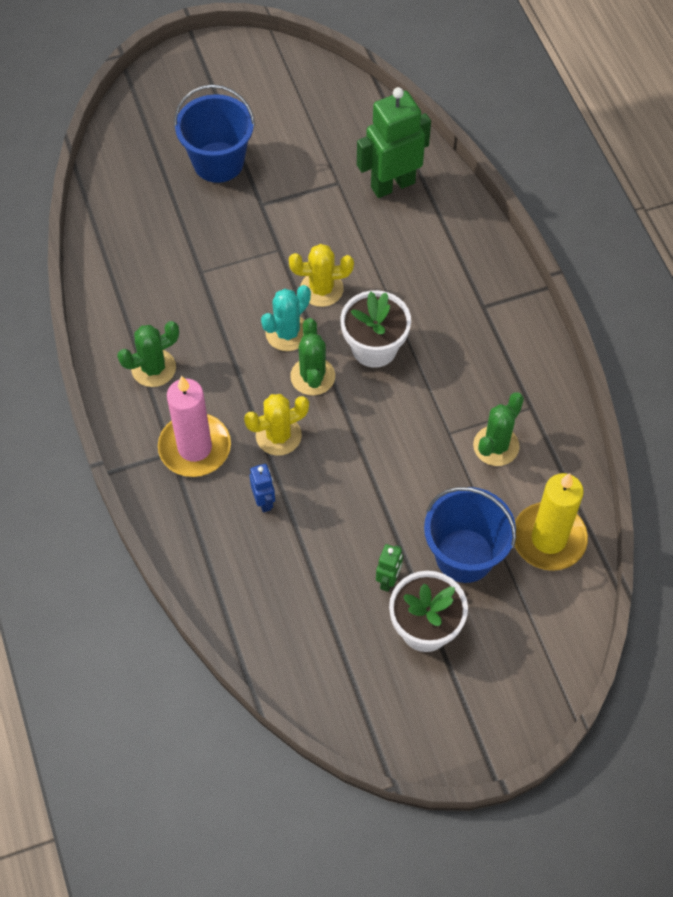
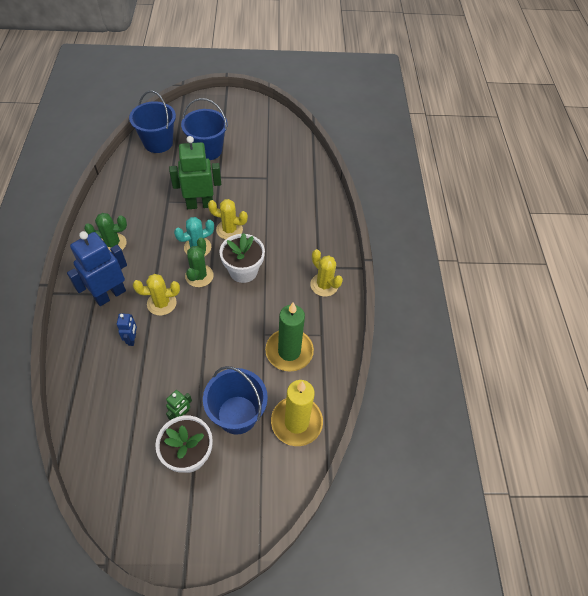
camera: 15 degrees right, 5 degrees down
(130, 173) = (158, 143): none -> blue bucket
(195, 447) = (110, 295): pink candle -> blue robot
(392, 185) = (297, 187): green robot -> green robot (200, 204)
(496, 446) = (289, 351): green cactus -> green candle
(503, 332) = (324, 285): none -> yellow cactus

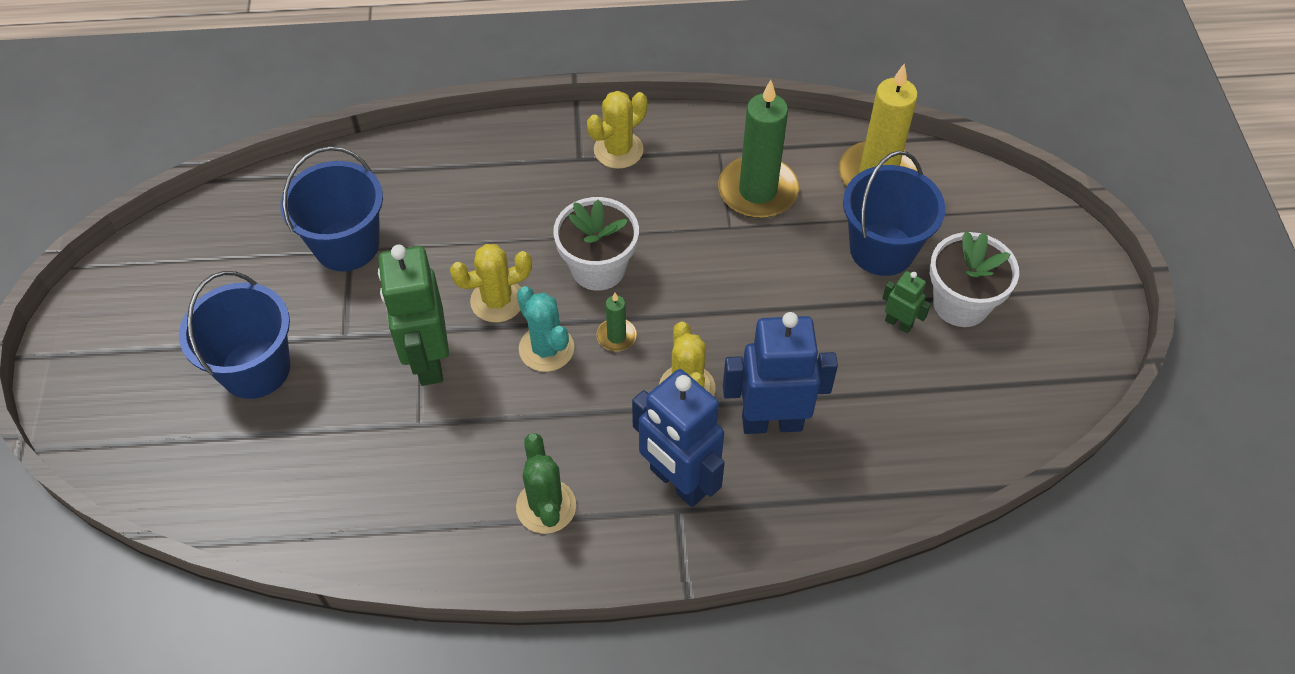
camera: 90 degrees left, 0 degrees up
(132, 339) = (772, 422): blue robot -> blue robot, size x2.11
(158, 143) = (221, 476): blue bucket -> blue bucket (347, 245)
(199, 276) = (616, 336): green cactus -> green candle
(229, 230) = (497, 300): yellow cactus -> yellow cactus turned 60 degrees clockwise

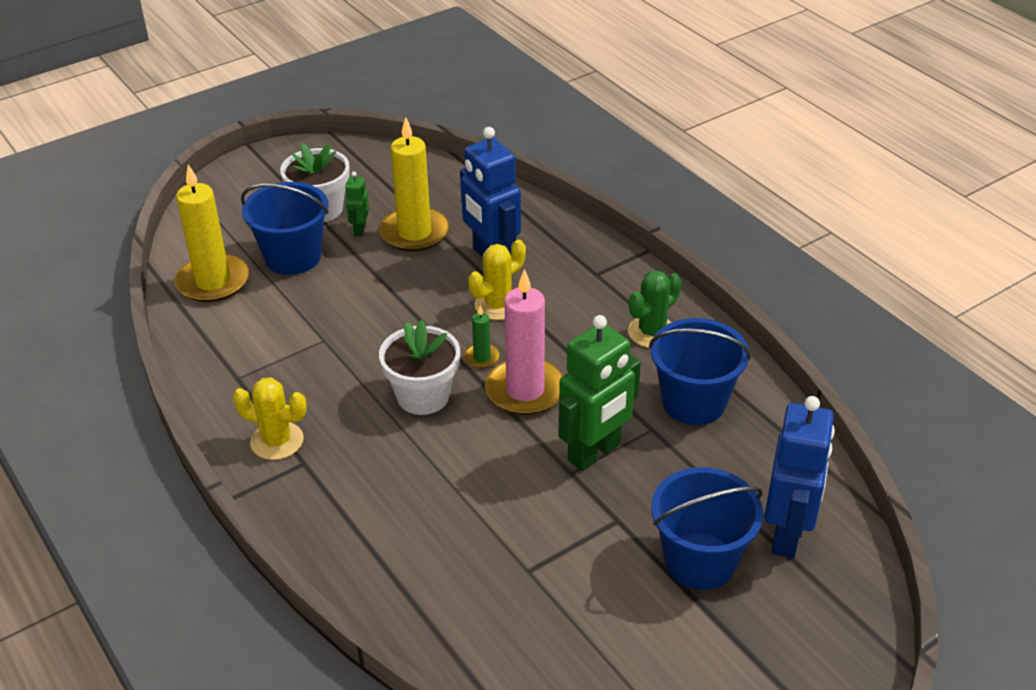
camera: 120 degrees left, 15 degrees down
(347, 245) = (524, 576): blue bucket -> blue bucket (693, 402)
(497, 300) = (503, 440): yellow cactus -> none
(546, 348) = (525, 390): turquoise cactus -> pink candle
(678, 482) = (576, 281): blue robot -> blue robot (787, 535)
(757, 191) = (272, 339): green candle -> none
(863, 371) = (414, 233): none -> yellow candle

